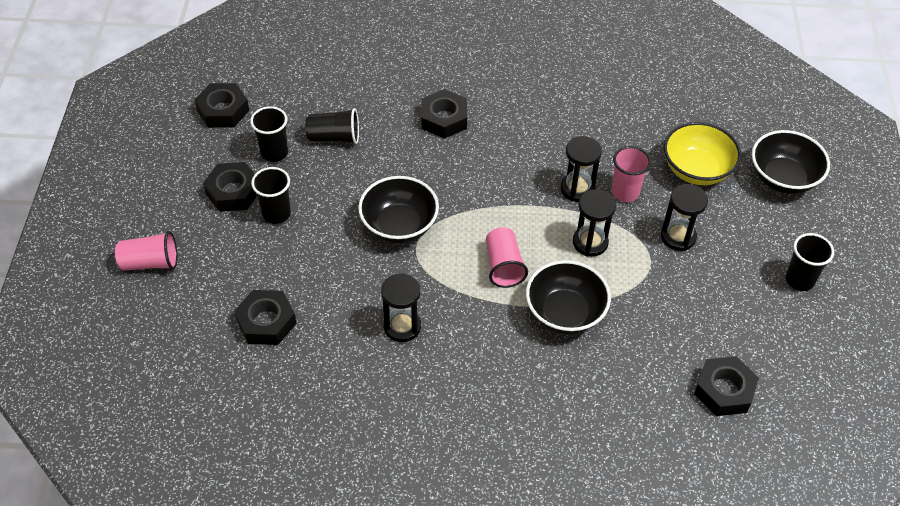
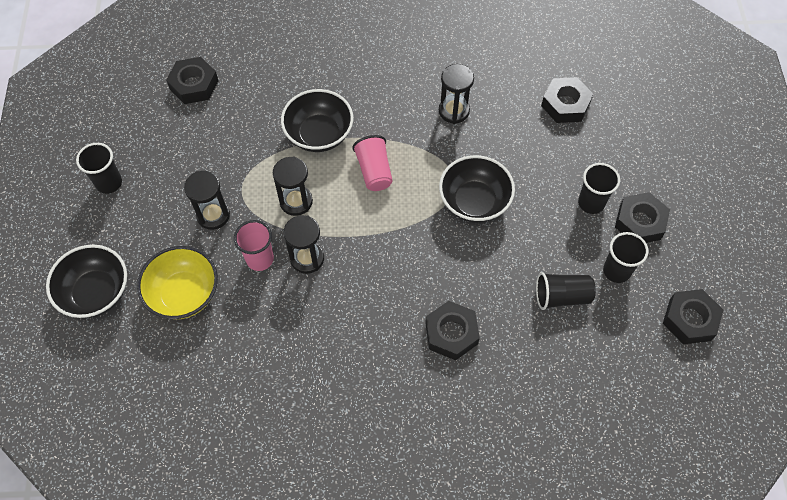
camera: 175 degrees right, 10 degrees up
(150, 262) = (683, 145): pink cup -> none

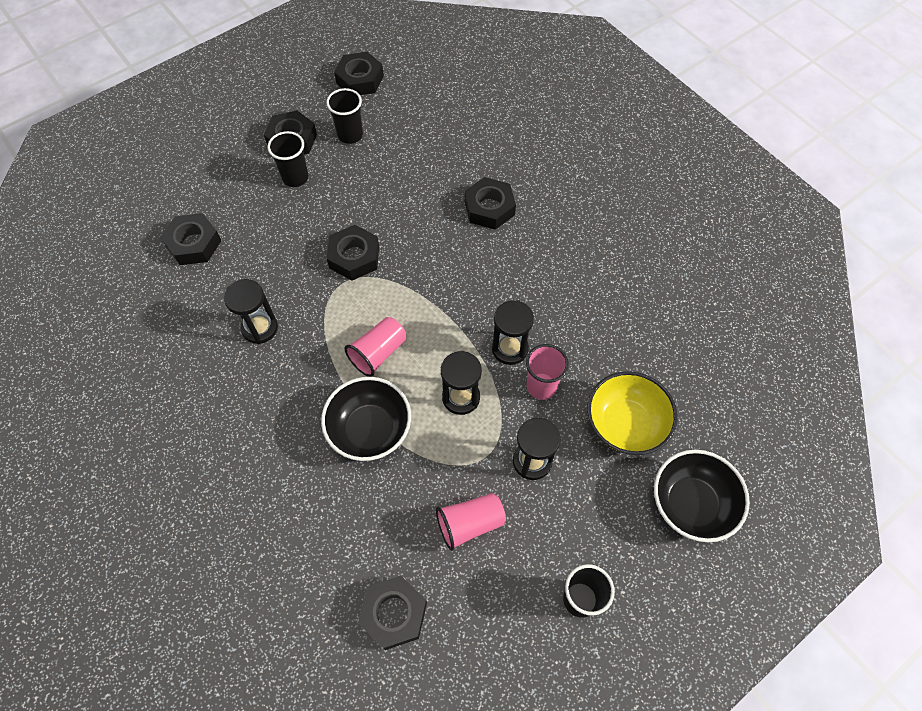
camera: 125 degrees left, 0 degrees up
(207, 153) = (470, 524): none -> pink cup
(474, 202) = (354, 257): black bowl -> black nut
(561, 296) = (400, 157): black cup -> none

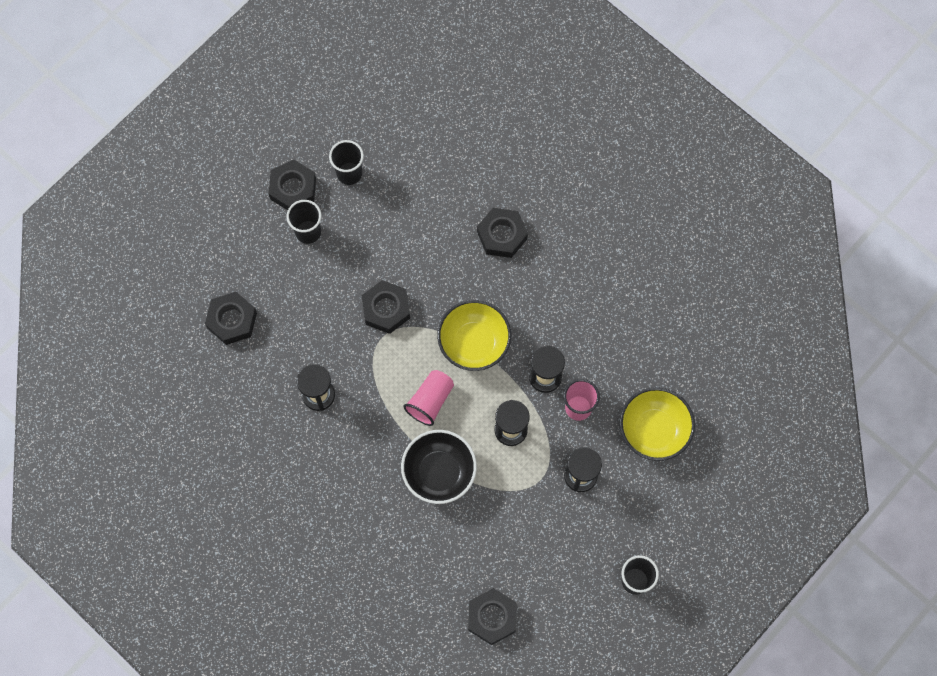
camera: 10 degrees left, 10 degrees up
(360, 79) = (343, 103): black nut -> none
(439, 303) = (474, 343): none -> yellow bowl
(470, 524) = (538, 537): pink cup -> none
(691, 504) = (715, 489): black bowl -> none

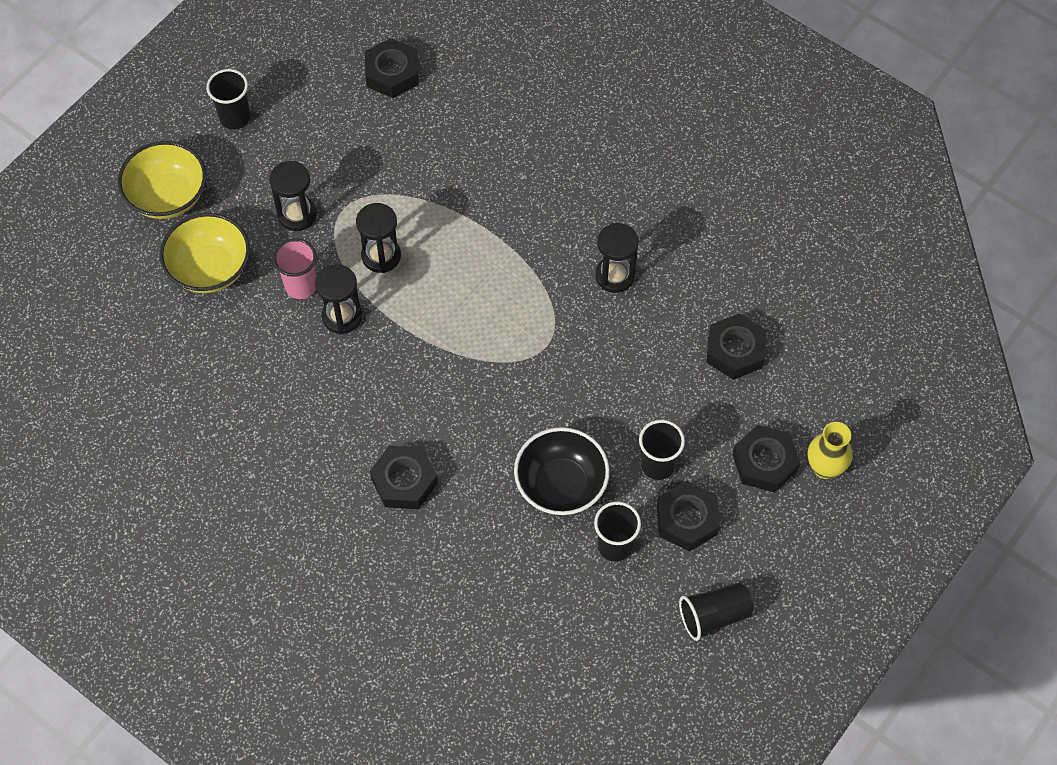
camera: 175 degrees right, 10 degrees down
(182, 219) = (825, 467): none -> yellow vase
(285, 118) = (714, 616): none -> black cup
(386, 309) = (545, 379): black nut -> black nut (764, 462)
(430, 401) = (479, 280): pink cup -> none
(439, 472) = (462, 206): black bowl -> black bowl (561, 485)
(474, 343) = (431, 348): yellow bowl -> yellow bowl (168, 196)

